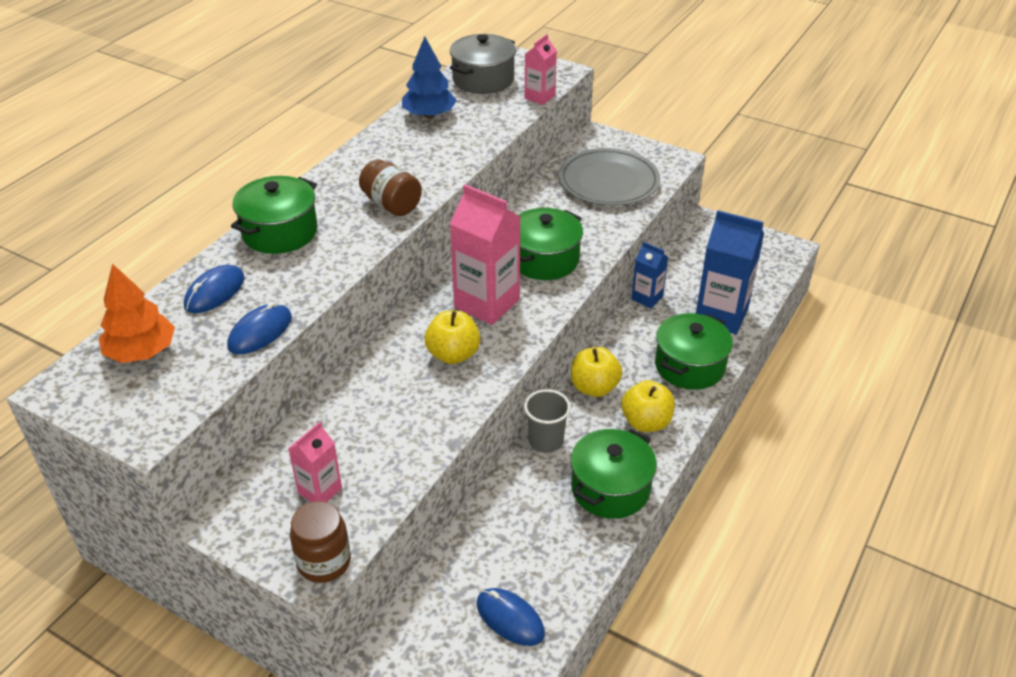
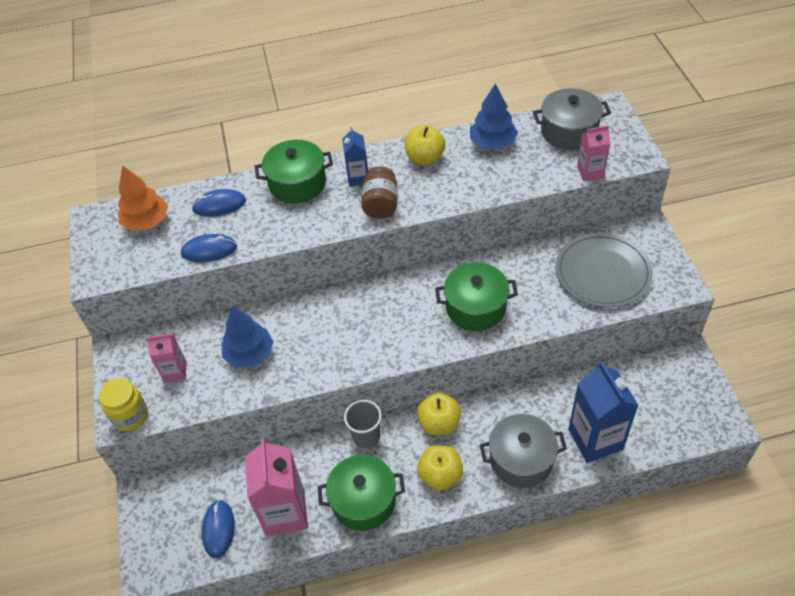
camera: 50 degrees right, 10 degrees up
(324, 562) = (130, 416): brown jar -> yellow jar
(383, 423) = (249, 354): none -> blue tree
(453, 354) = (337, 337): yellow apple -> yellow apple (425, 158)
(486, 303) = (399, 315): pink carton -> pink carton (285, 512)
(647, 298) = (558, 384): blue carton -> blue carton (358, 178)
(689, 366) = (521, 459): green pot -> grey pot

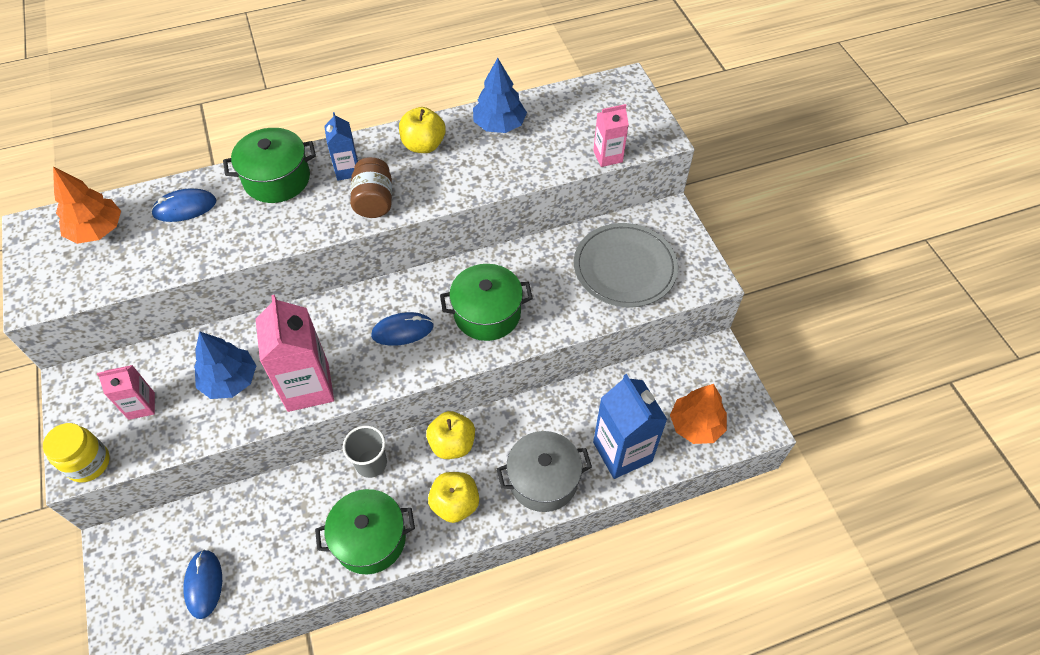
camera: 10 degrees left, 5 degrees up
(209, 250) = (173, 263): blue mouse -> blue mouse (402, 331)
(285, 512) = (281, 559): pink carton -> pink carton (308, 387)
(569, 131) = (583, 110): grey pot -> none
(665, 419) = (696, 425): none -> orange tree

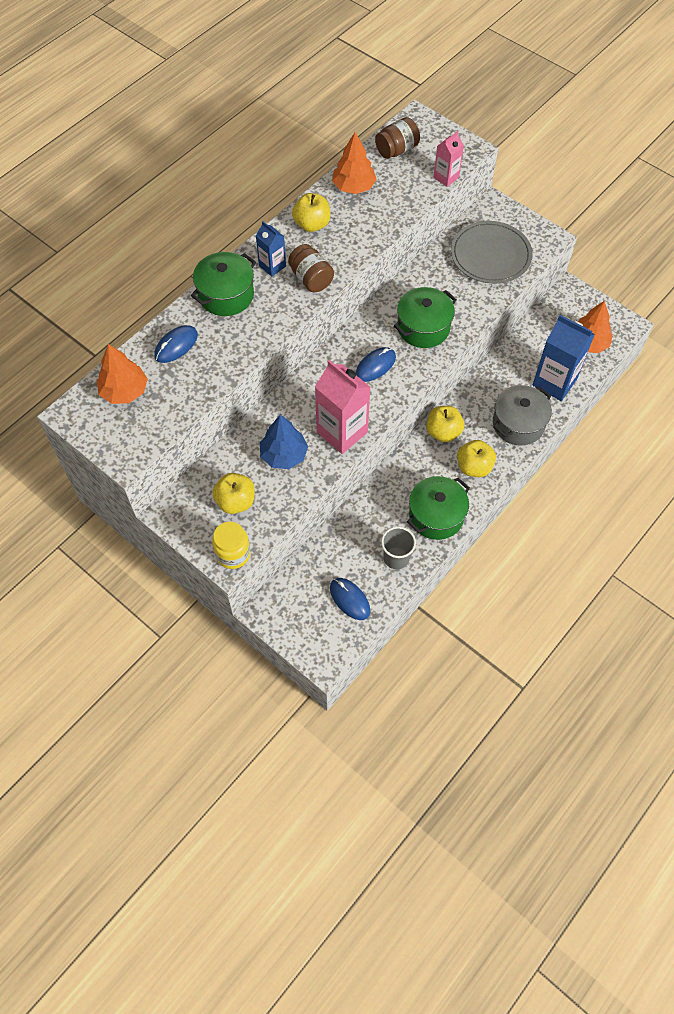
camera: 30 degrees left, 5 degrees up
(141, 406) = (236, 501): pink carton -> yellow apple
(371, 463) = (399, 471): grey cup -> grey cup (396, 558)
(499, 125) = (353, 187): blue tree -> orange tree
(576, 106) = (397, 150): none -> brown jar

